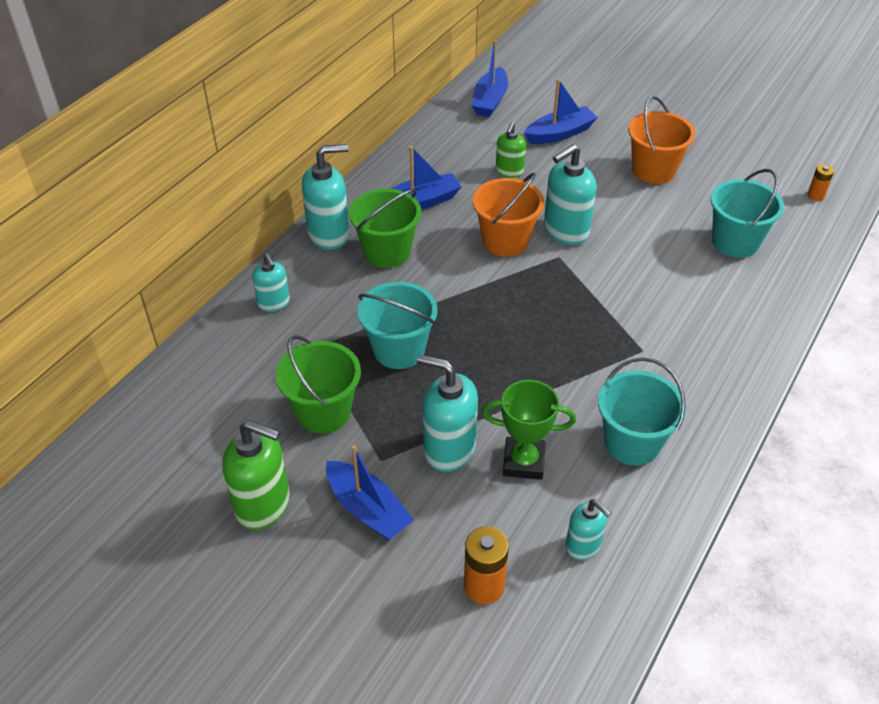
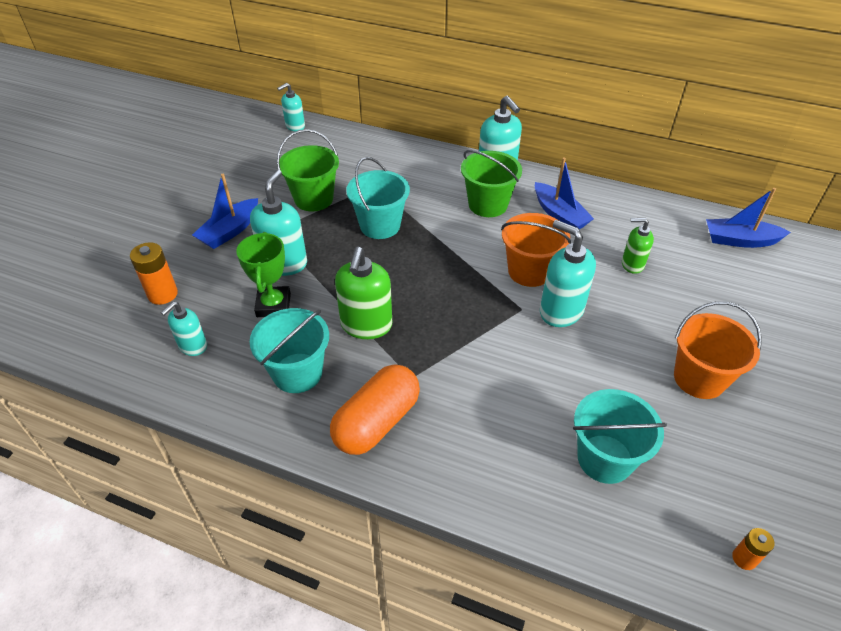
camera: 80 degrees right, 0 degrees up
(263, 505) = (234, 187): green soap dispenser -> green soap dispenser (366, 325)
(274, 303) = (413, 160): turquoise soap dispenser -> turquoise soap dispenser (295, 126)
(559, 133) = (718, 296): blue boat -> none
(698, 382) = (376, 422): none -> orange capsule

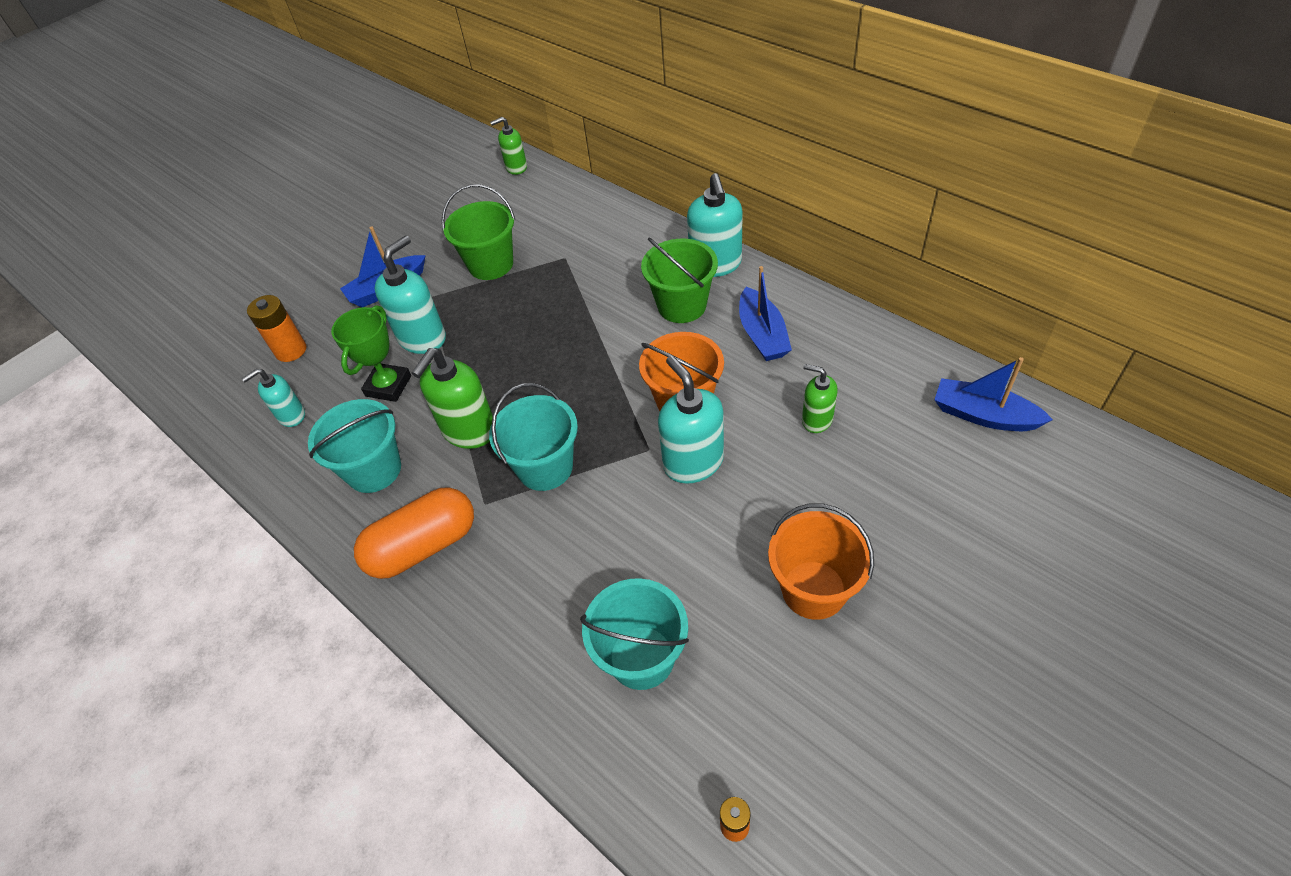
camera: 25 degrees right, 5 degrees up
(295, 126) = (516, 167): turquoise soap dispenser -> green soap dispenser
(380, 225) = (545, 311): turquoise bucket -> turquoise bucket (545, 467)

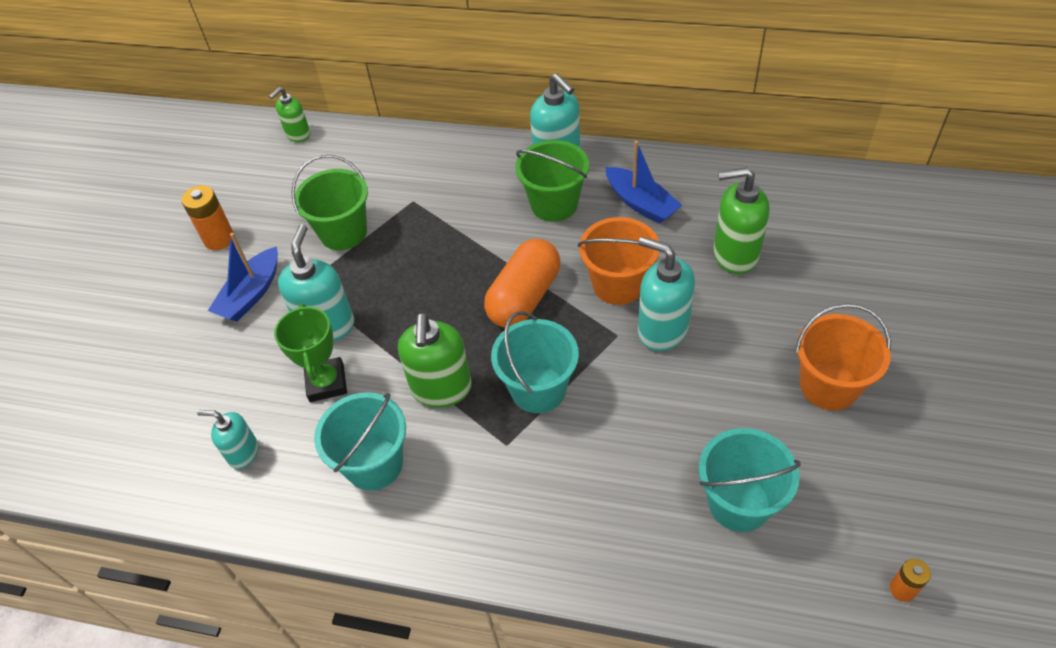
camera: 30 degrees left, 0 degrees up
(291, 350) = (190, 392): orange battery -> orange battery (219, 239)
(291, 415) = (243, 453): turquoise soap dispenser -> turquoise soap dispenser turned 75 degrees clockwise
(423, 546) = (478, 507): orange capsule -> orange capsule (524, 297)
(816, 420) = (734, 255): green soap dispenser -> green soap dispenser, size x1.67
(983, 415) = (853, 201): blue boat -> none

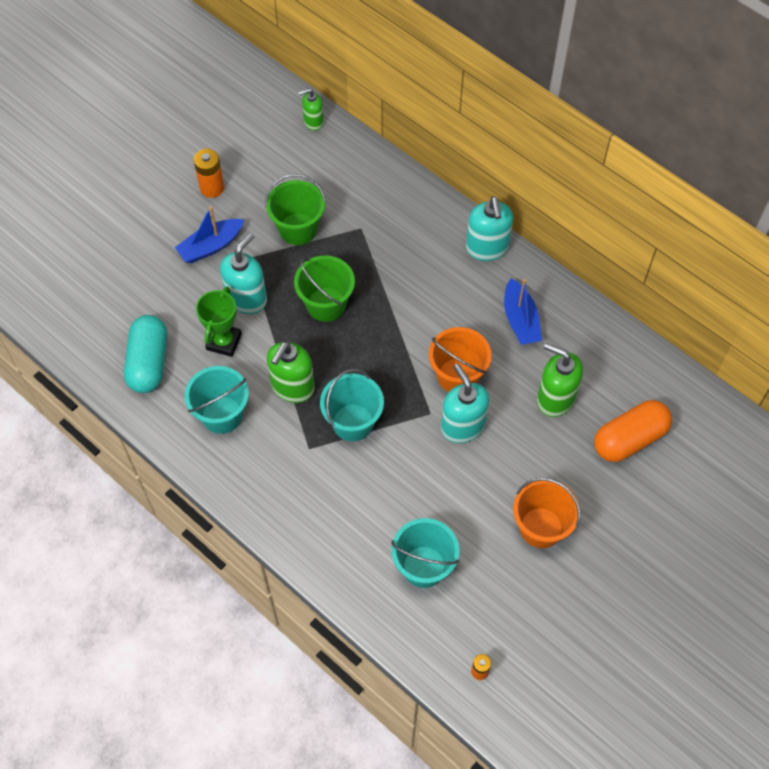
camera: 25 degrees right, 10 degrees up
(243, 453) = (148, 362): turquoise soap dispenser -> turquoise capsule
(524, 297) = (387, 350): orange capsule -> orange capsule (629, 439)
(554, 204) = (458, 286): green bucket -> green bucket (326, 304)

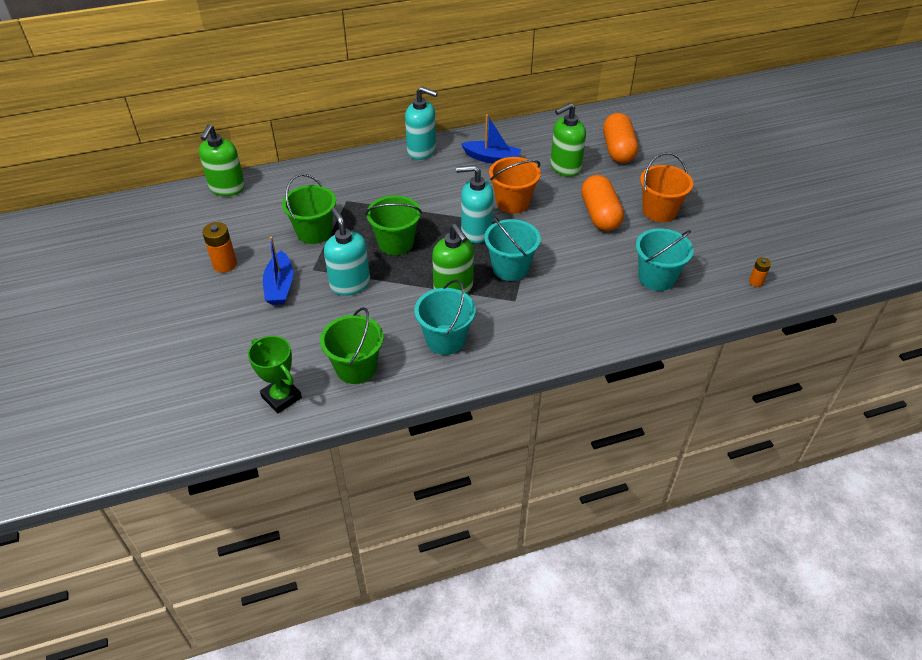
camera: 60 degrees left, 15 degrees down
(148, 362) = (356, 368): turquoise capsule -> green bucket
(224, 342) = (377, 313): green trophy -> green trophy (281, 397)
(313, 122) = (227, 188): green soap dispenser -> green soap dispenser, size x1.67
(462, 426) = (555, 216): turquoise soap dispenser -> turquoise soap dispenser (476, 231)
(493, 469) = (600, 215): none -> orange capsule

